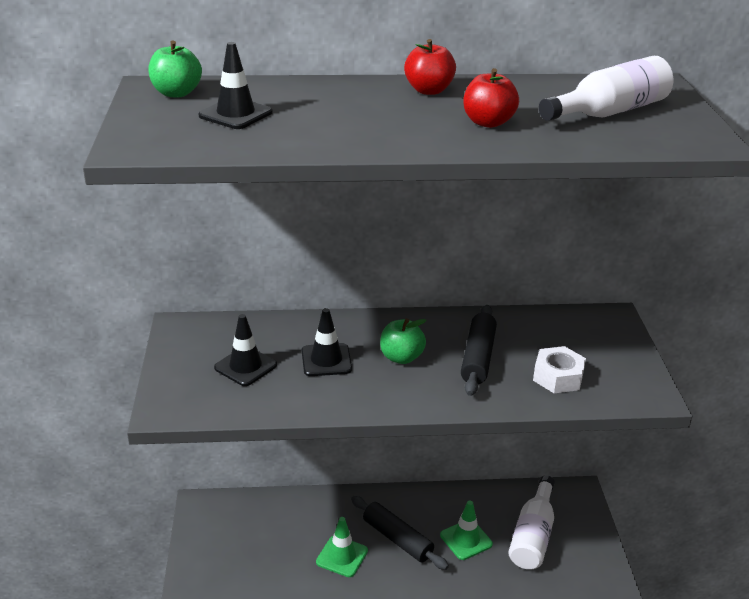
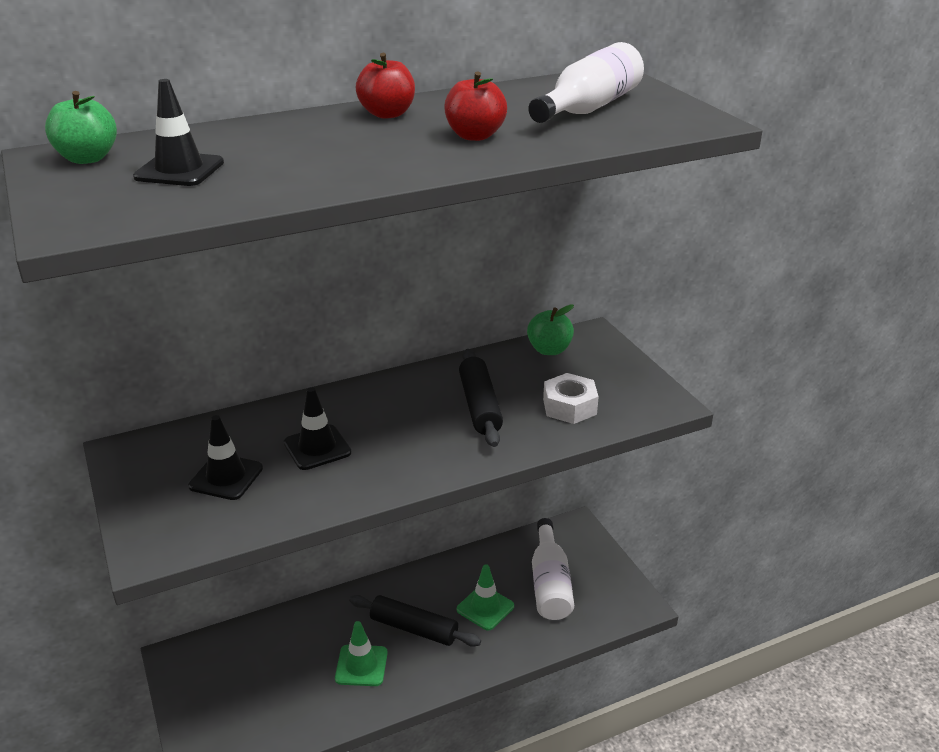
camera: 20 degrees left, 0 degrees up
(401, 357) = (399, 425): green apple -> green apple (549, 350)

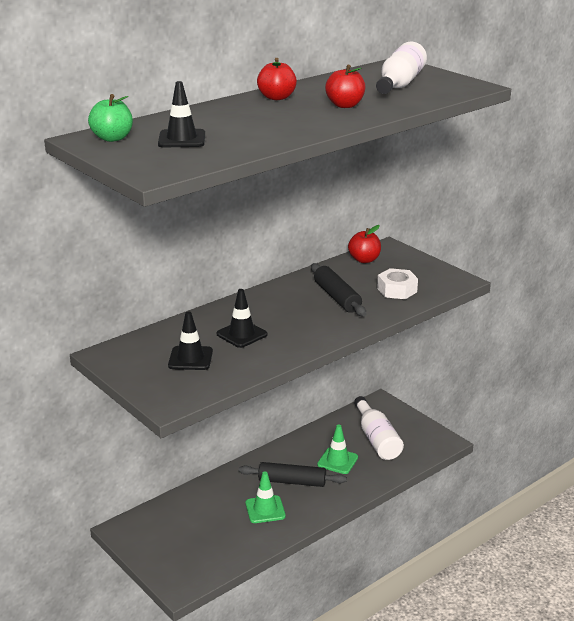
camera: 15 degrees left, 5 degrees down
(549, 350) = (364, 260): green apple -> red apple

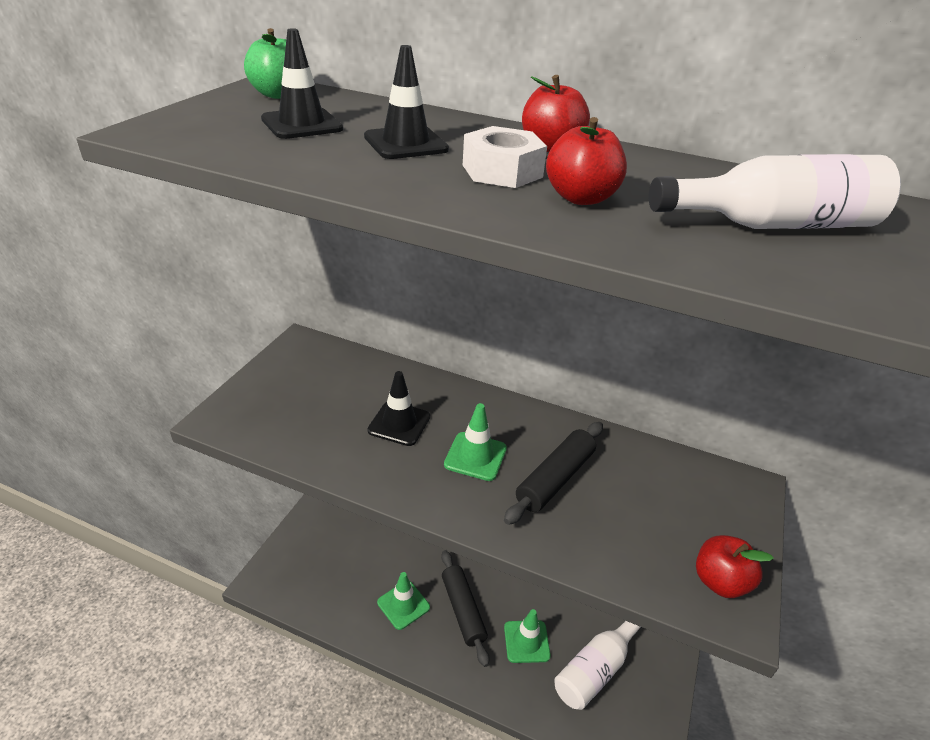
camera: 60 degrees right, 10 degrees up
(190, 358) = (322, 402): black traffic cone -> black traffic cone (406, 143)
(296, 316) = (475, 456): none -> green traffic cone
(364, 260) = (685, 472): red apple -> red apple (720, 581)
(397, 290) = (631, 539): white nut -> white nut (502, 171)

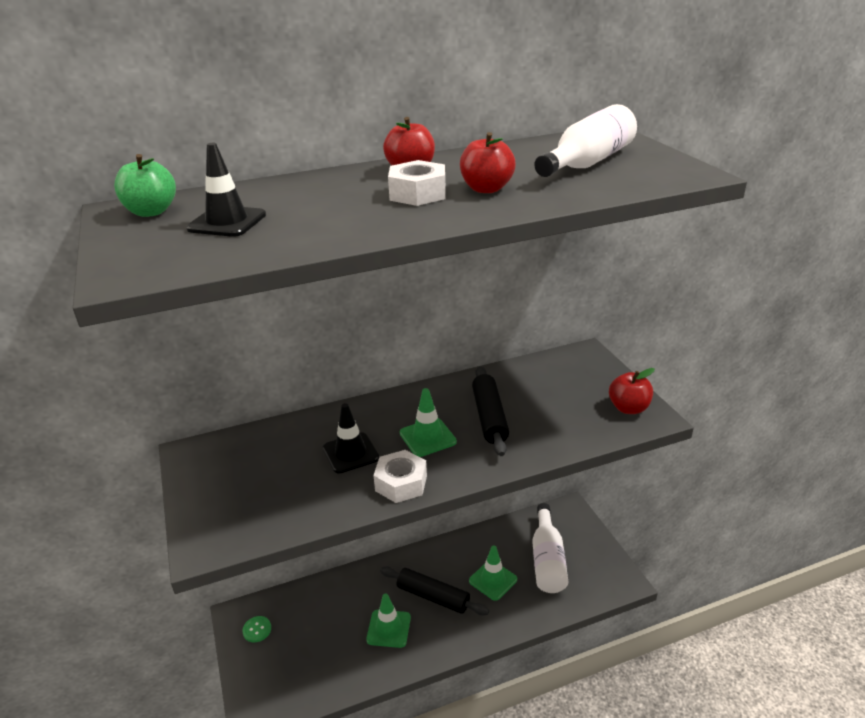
camera: 40 degrees left, 5 degrees down
(322, 523) = (257, 630): none -> green button
(400, 480) = (401, 483): none -> white nut
(406, 143) = (326, 203): black traffic cone -> none

